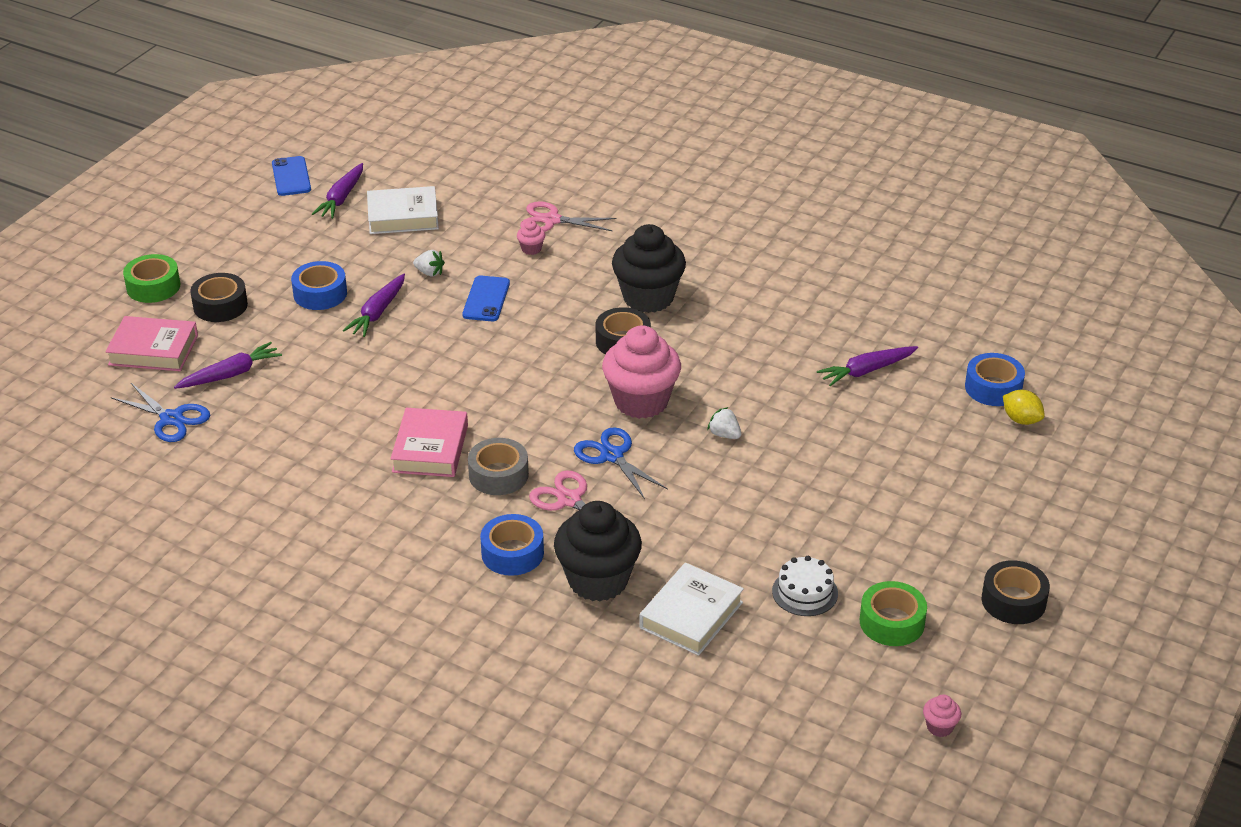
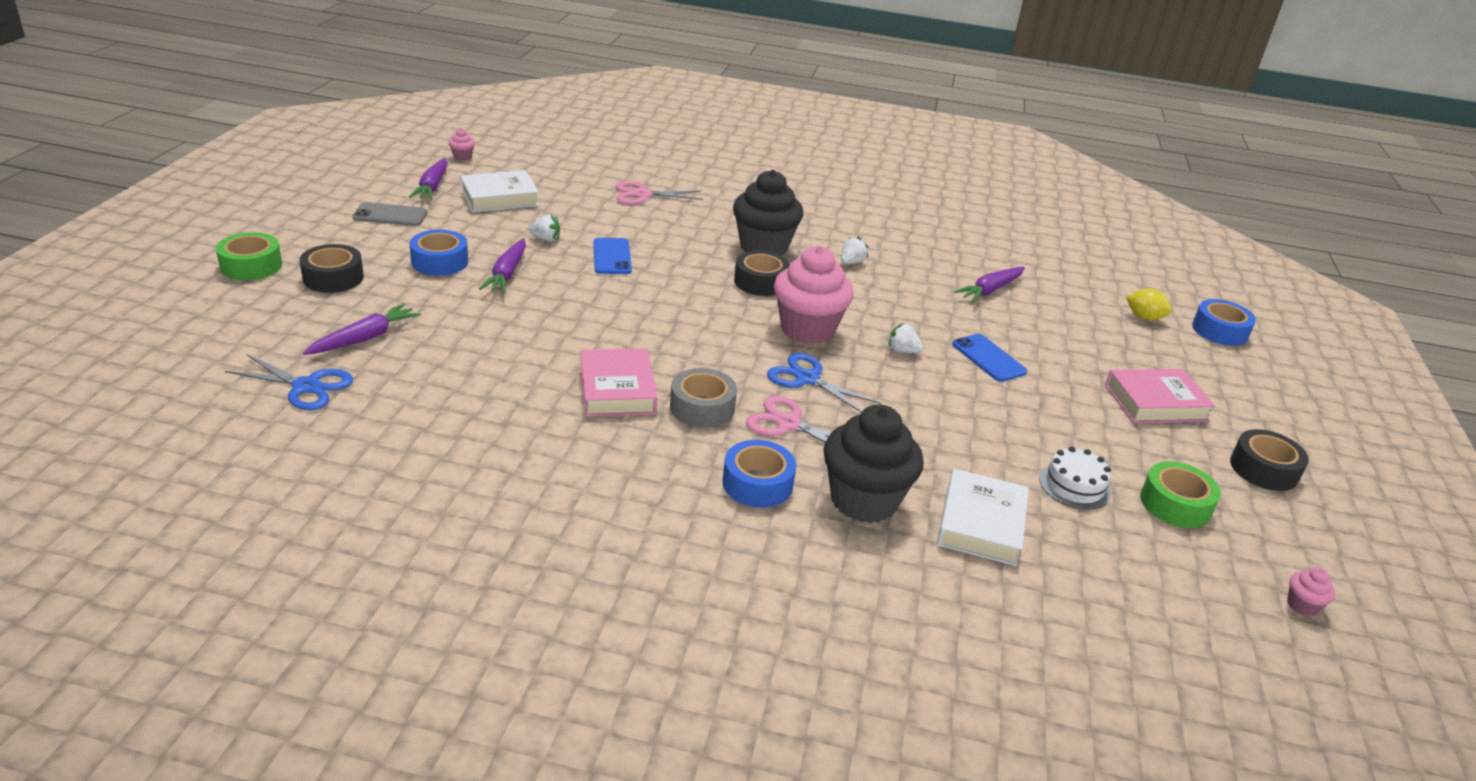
camera: 20 degrees left, 5 degrees down
(153, 350) = (266, 322): pink book -> pink book (1155, 403)
(291, 177) = (375, 172): blue phone -> blue phone (988, 358)
(291, 233) = (390, 215): none -> grey phone
(531, 249) = (635, 216): pink cupcake -> pink cupcake (462, 157)
(733, 324) = (851, 262): none -> white strawberry
(993, 388) = (1102, 295): blue tape -> blue tape (1219, 331)

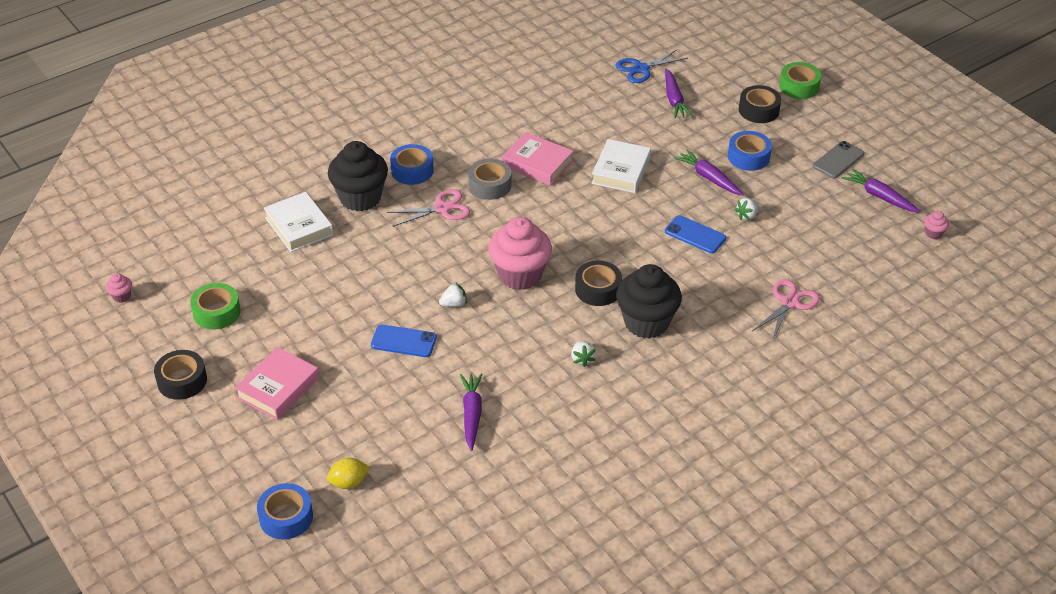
camera: 135 degrees right, 10 degrees up
(499, 197) = (836, 222): white book -> white book (621, 171)
(807, 379) = (471, 241): blue scissors -> none
(1074, 486) = (275, 283): white cake -> none

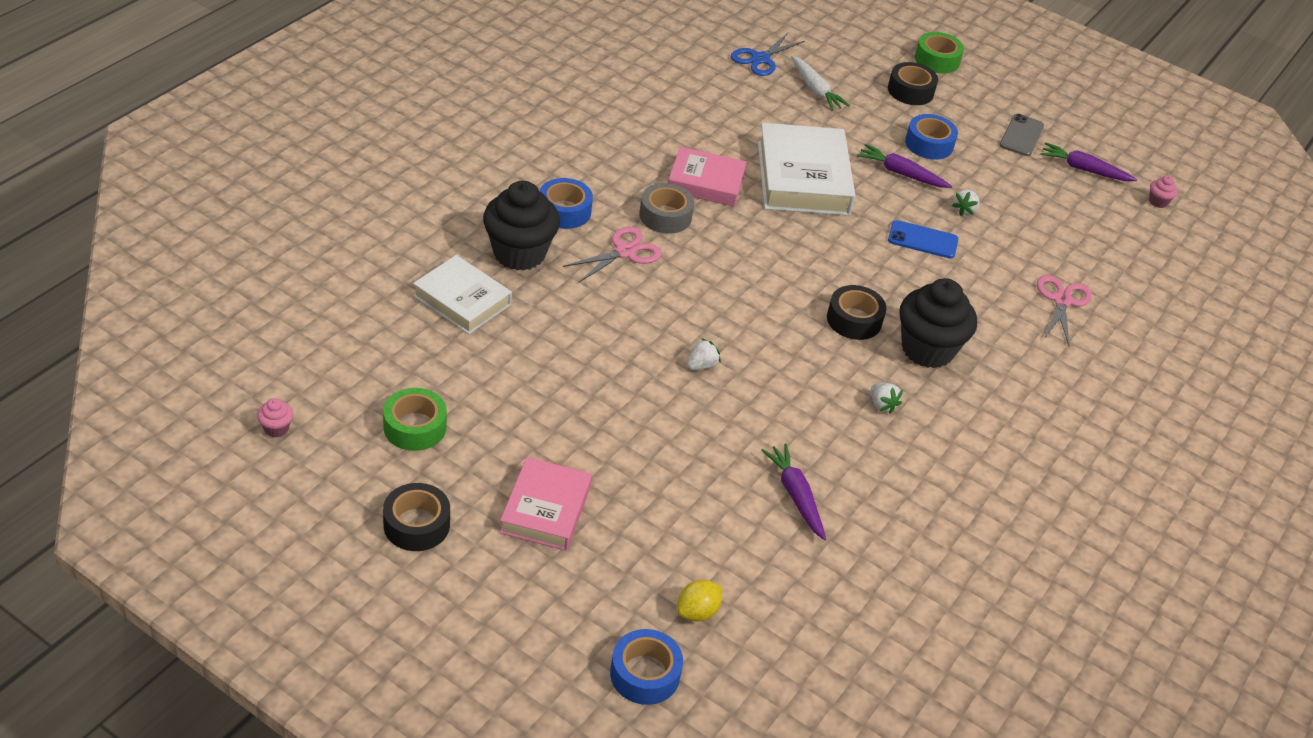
camera: 25 degrees left, 0 degrees up
(403, 341) = (667, 422): blue phone -> none
(520, 275) = (758, 317): pink cupcake -> none
(621, 171) = (803, 178): white book -> white book, size x1.57
(674, 100) = (815, 90): purple carrot -> white carrot

